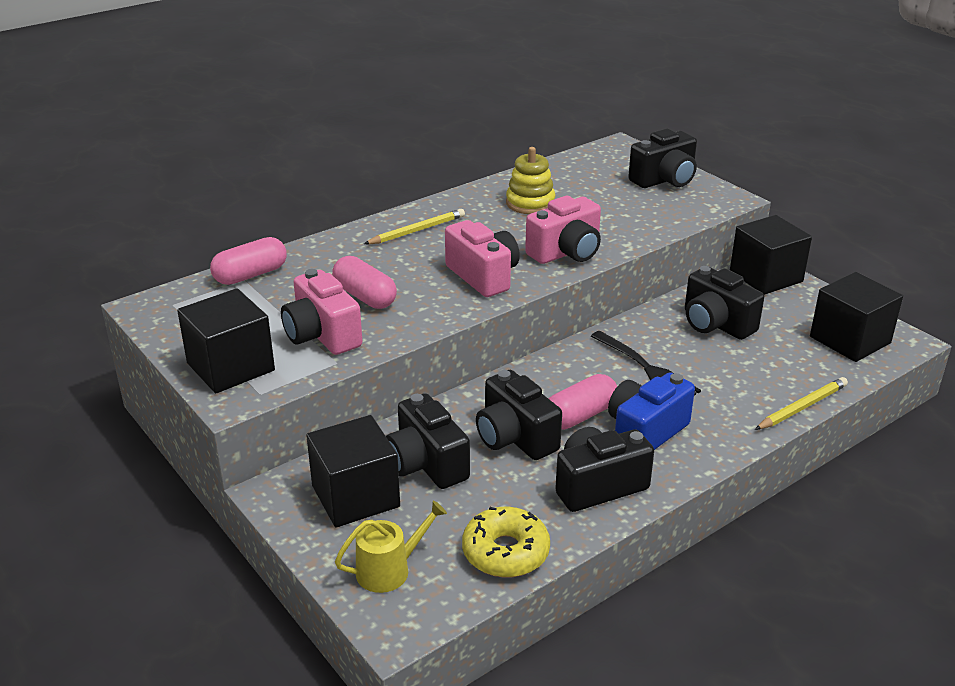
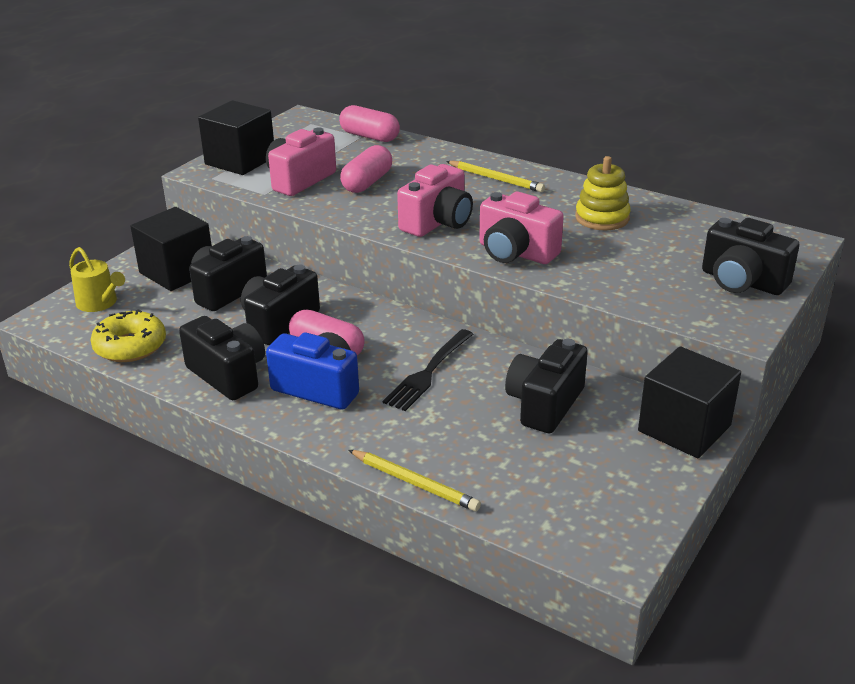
camera: 70 degrees right, 0 degrees up
(850, 340) = (584, 509): black cube -> none

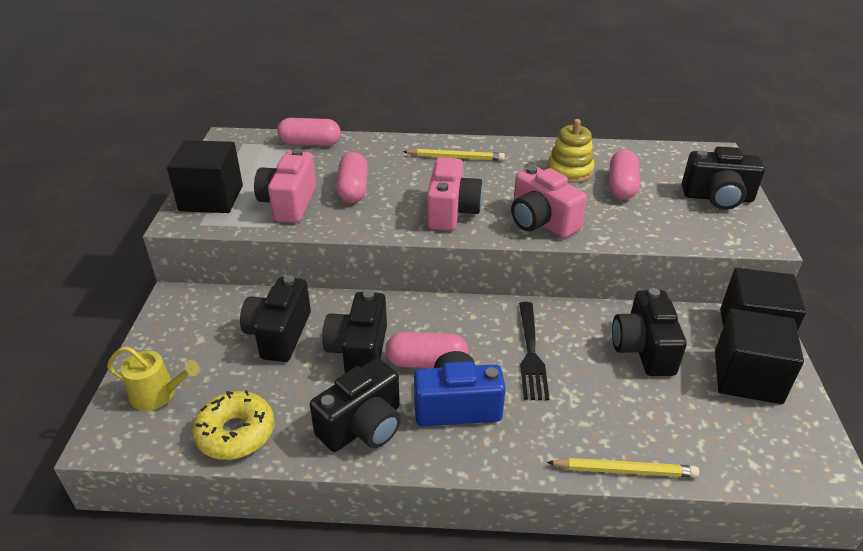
camera: 30 degrees left, 5 degrees up
(177, 272) = (211, 330): black cube -> black cube (747, 377)
(228, 375) = (363, 426): black camera -> black camera turned 120 degrees clockwise
(515, 253) = (541, 222): pink camera -> pink camera turned 45 degrees clockwise
(642, 245) = (621, 186): none -> pink capsule

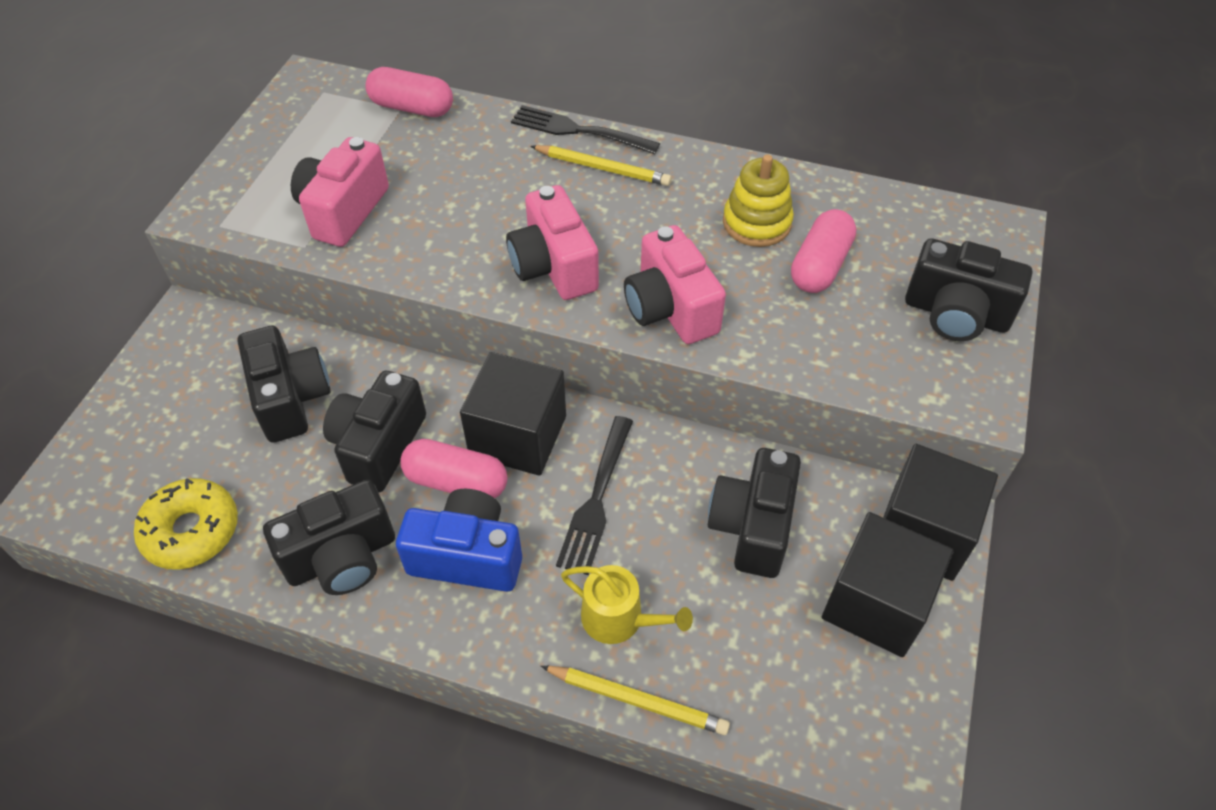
camera: 15 degrees right, 15 degrees up
(158, 394) = (122, 455): yellow watering can -> yellow watering can (619, 619)
(211, 198) = (248, 184): black cube -> black cube (518, 436)
(279, 334) = (290, 399): black camera -> black camera turned 135 degrees clockwise
(353, 189) = (437, 201): pink capsule -> none
(429, 141) = (579, 131): none -> black fork
(451, 212) = (553, 266): pink camera -> pink camera turned 135 degrees clockwise

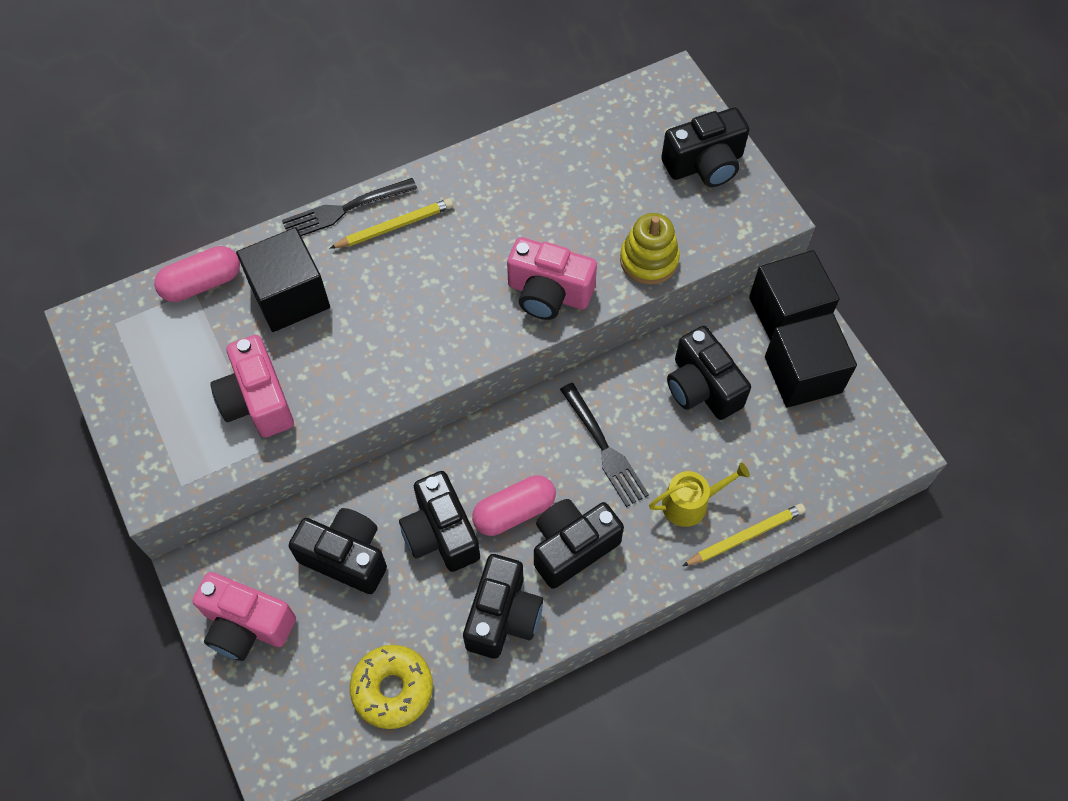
camera: 45 degrees left, 10 degrees up
(467, 556) = (572, 547): blue camera -> black camera
(518, 436) = (516, 451): black cube -> black cube (290, 296)
(553, 266) = (447, 324): pink camera -> pink camera (247, 625)
(756, 223) = (534, 190): yellow stacking toy -> yellow stacking toy (649, 260)
(820, 266) = (601, 192): pink capsule -> none

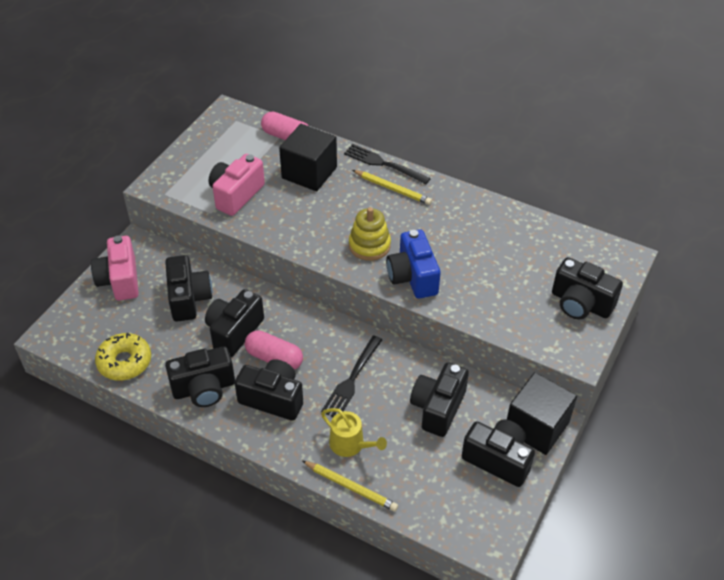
camera: 55 degrees right, 15 degrees down
(548, 293) = (412, 277): pink camera -> blue camera
(649, 260) = (482, 312): yellow stacking toy -> yellow stacking toy (369, 245)
(803, 374) = (498, 459): black cube -> black camera

